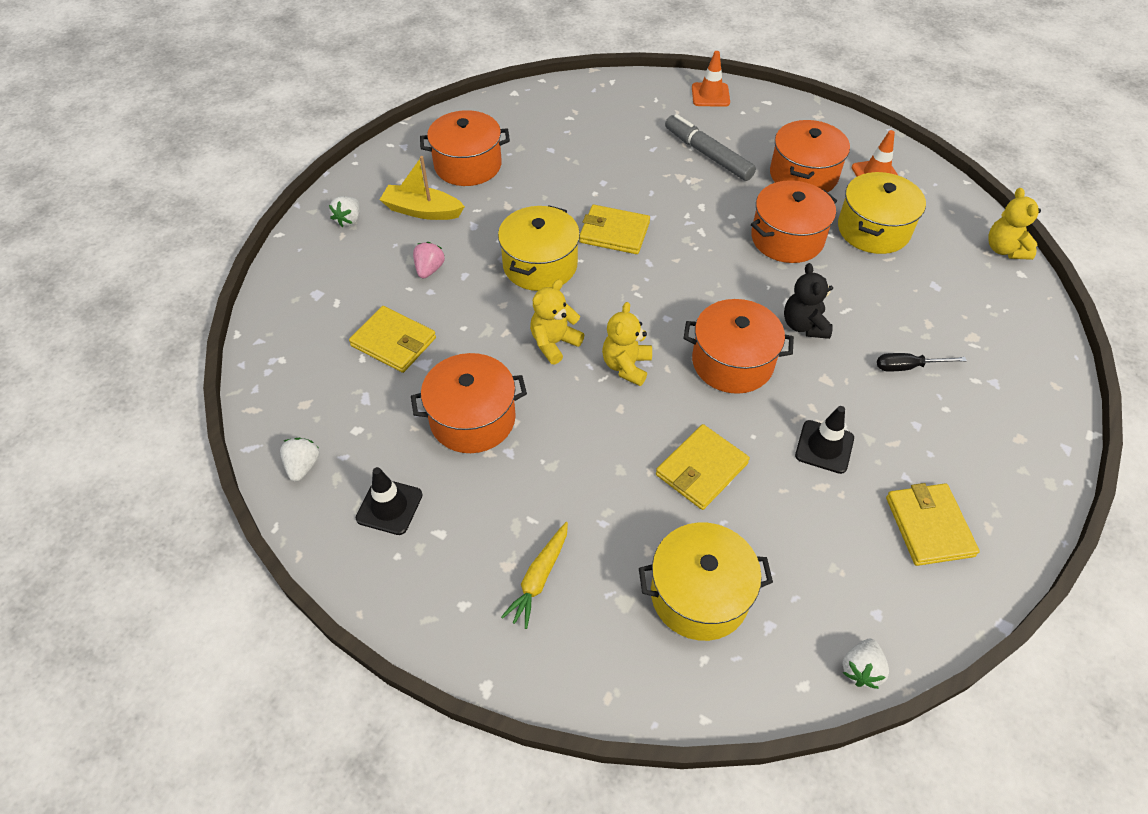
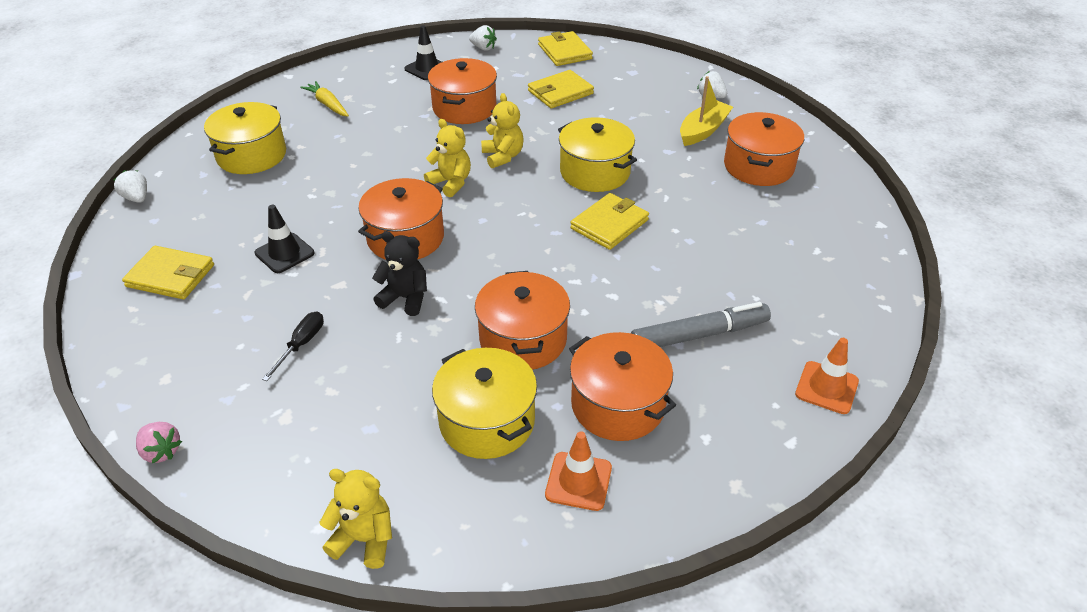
camera: 115 degrees right, 10 degrees down
(429, 269) = (626, 120): pink strawberry -> pink strawberry (161, 451)
(701, 469) = (330, 187): yellow wallet -> yellow wallet (564, 52)

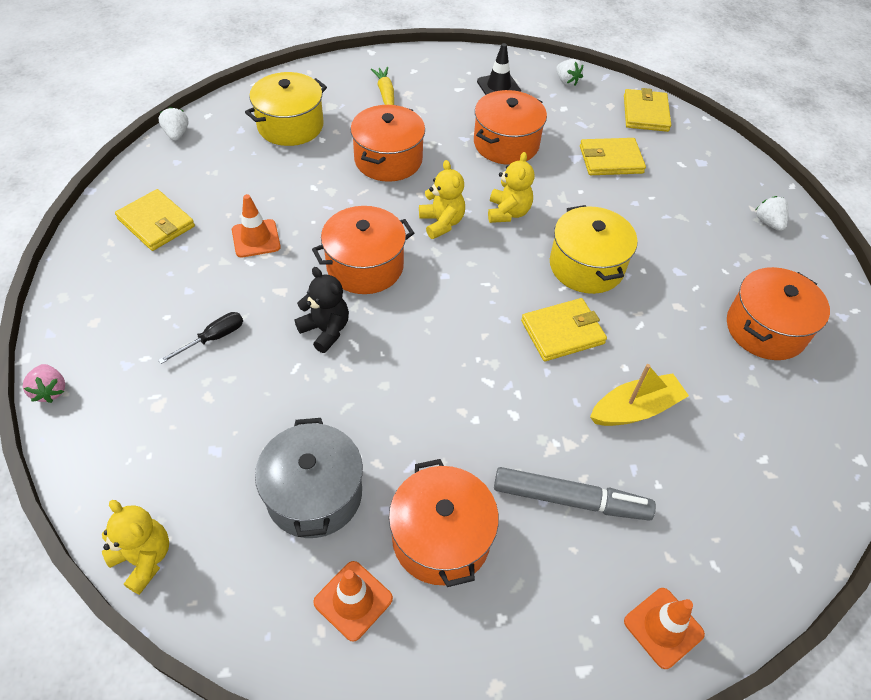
camera: 25 degrees right, 10 degrees up
(284, 253) = (256, 238): black traffic cone -> orange traffic cone
(487, 421) = (314, 494): yellow pot -> grey pot
(523, 339) = (400, 423): orange pot -> orange pot (388, 159)
(703, 130) = (732, 261): yellow boat -> yellow boat (635, 409)

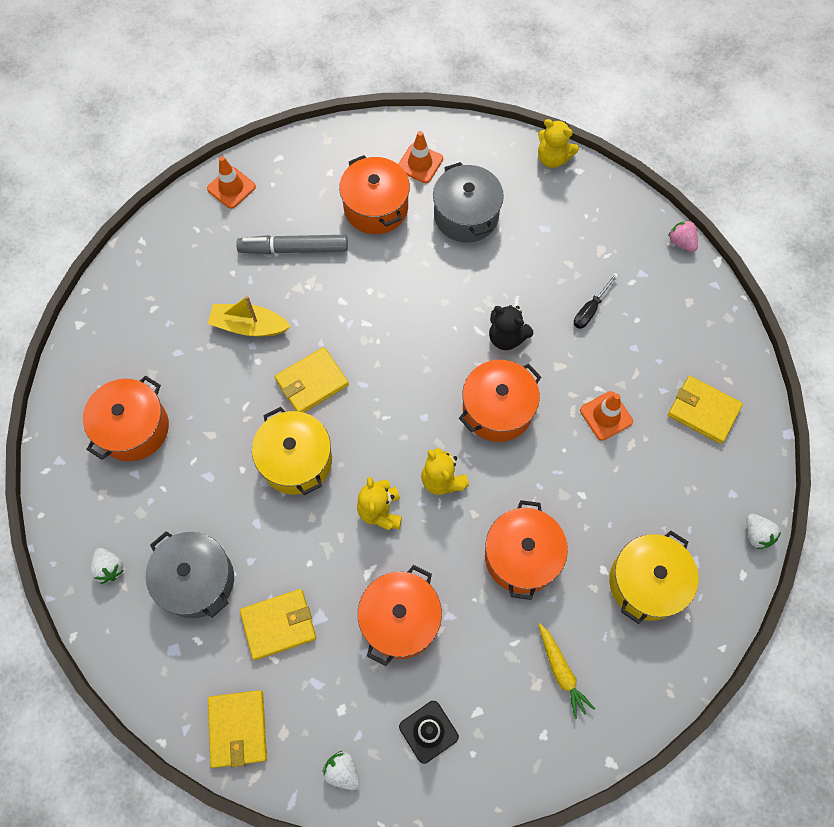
camera: 170 degrees right, 15 degrees up
(635, 409) = (249, 326): yellow boat -> yellow boat turned 45 degrees clockwise
(684, 199) = (197, 580): none -> grey pot

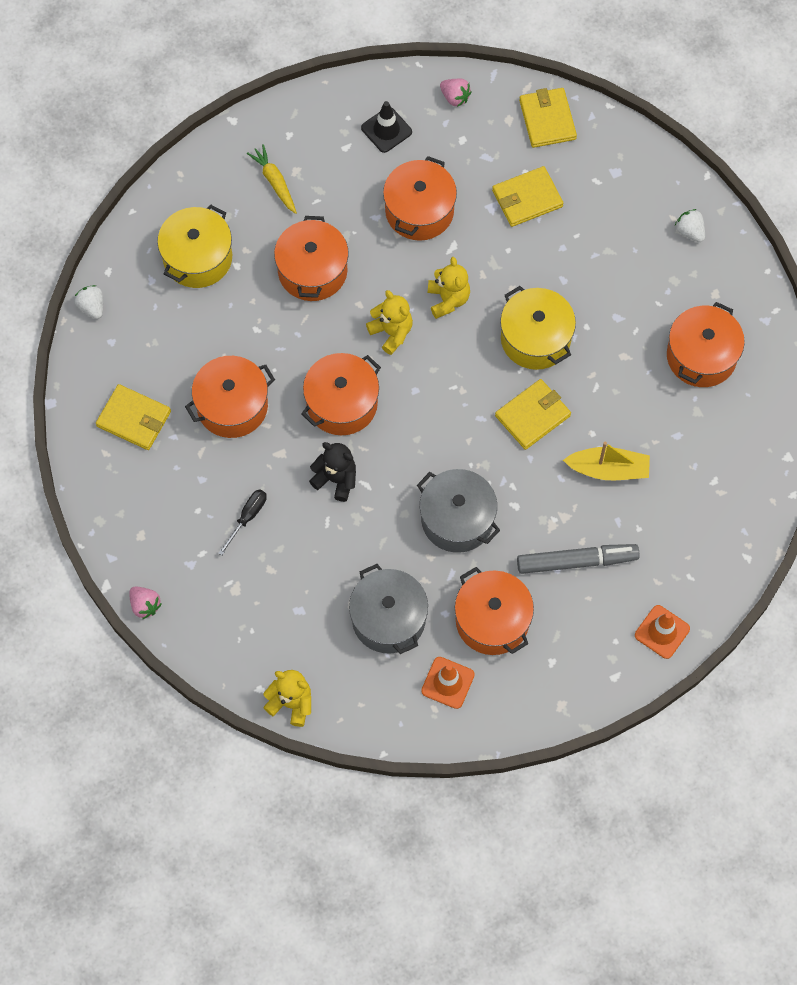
camera: 175 degrees right, 0 degrees up
(197, 580) = (608, 228): grey pot -> grey pot (457, 519)
(342, 771) = (455, 97): white strawberry -> pink strawberry
(606, 416) = (232, 406): orange traffic cone -> orange pot

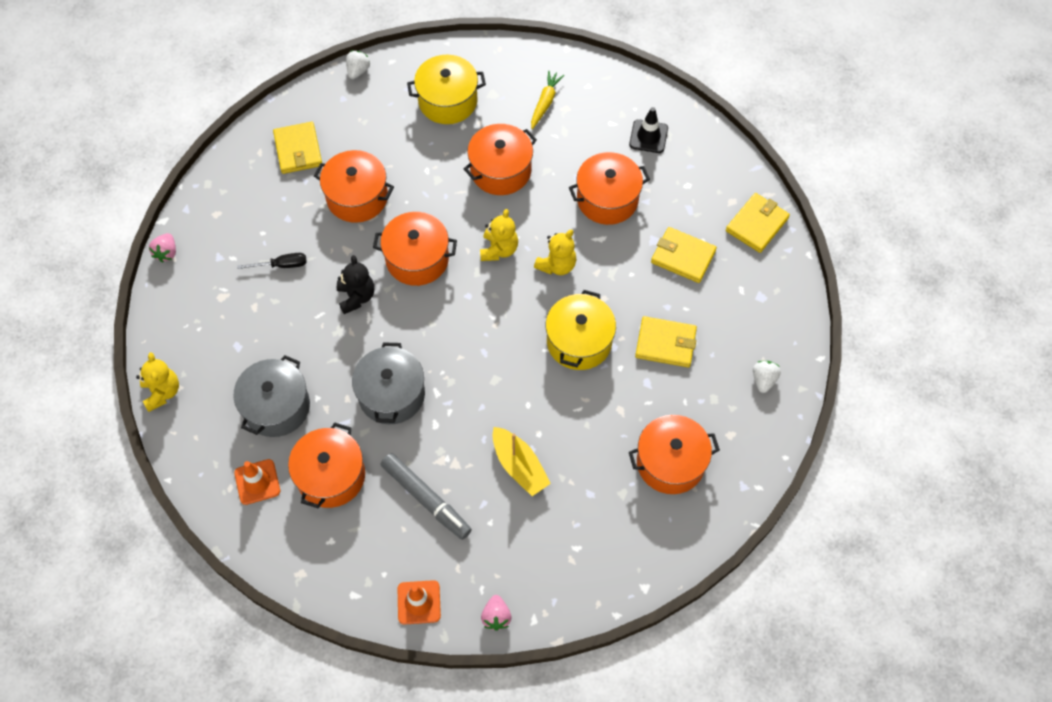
camera: 50 degrees right, 5 degrees down
(455, 97) = (715, 158): pink strawberry -> pink strawberry (496, 616)
(532, 415) = (517, 384): yellow wallet -> yellow wallet (665, 343)

